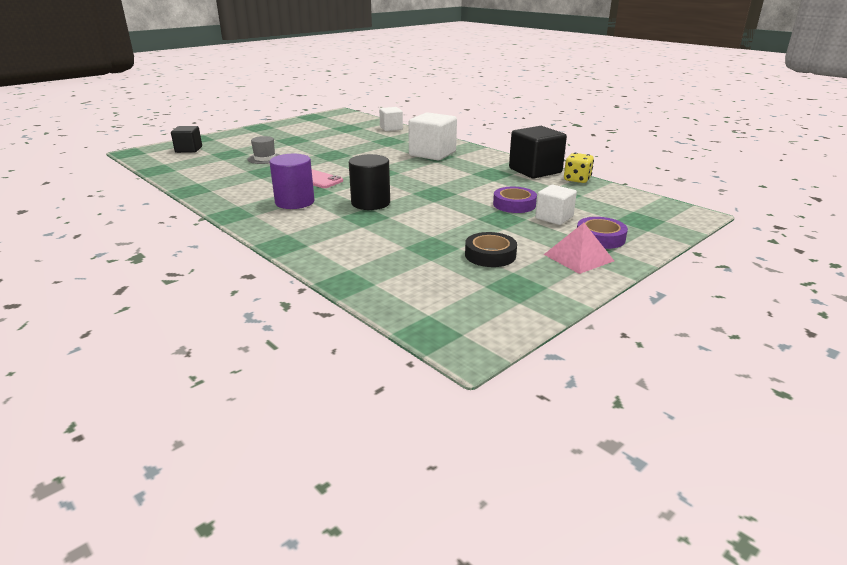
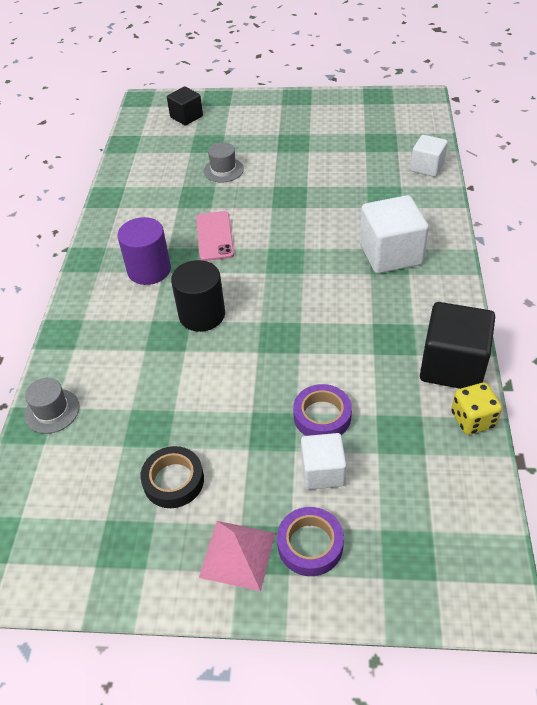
camera: 50 degrees right, 20 degrees up
(350, 271) = (52, 411): none -> grey hat

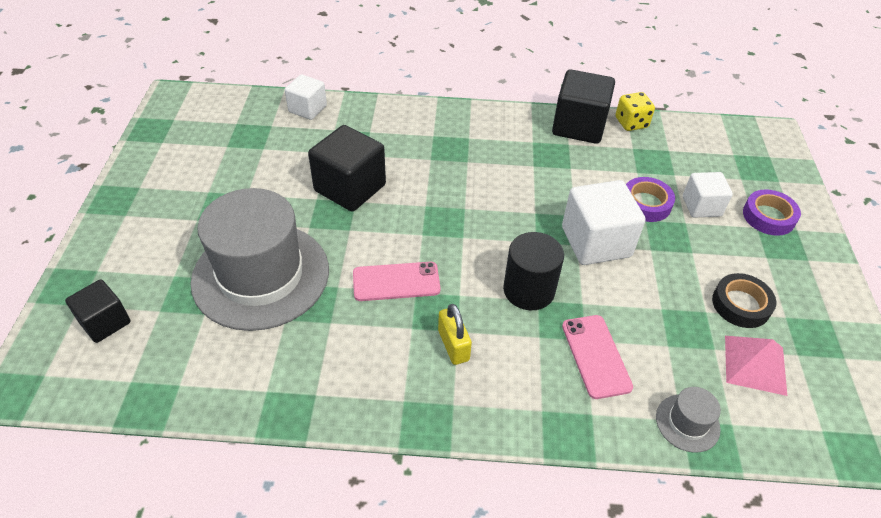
camera: 95 degrees left, 0 degrees up
(127, 355) = (596, 356): none -> pink phone
(149, 270) = (453, 345): purple cylinder -> yellow padlock
(223, 170) = (261, 275): grey hat -> grey hat, size x2.48
(237, 554) = (793, 259): pink pyramid -> pink pyramid (755, 364)
(322, 202) = (350, 188): none -> black cube
(390, 254) = (440, 146): white cube -> white cube (596, 242)

